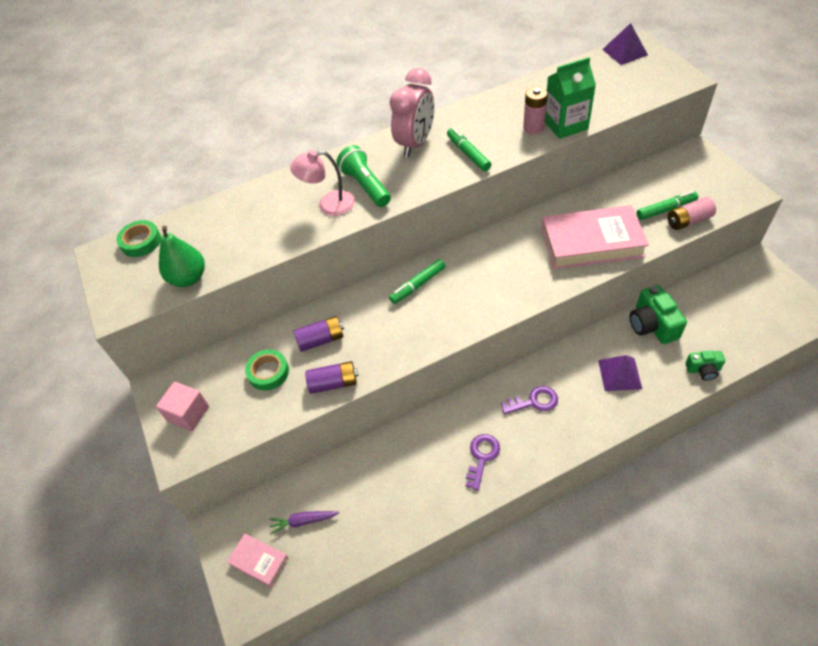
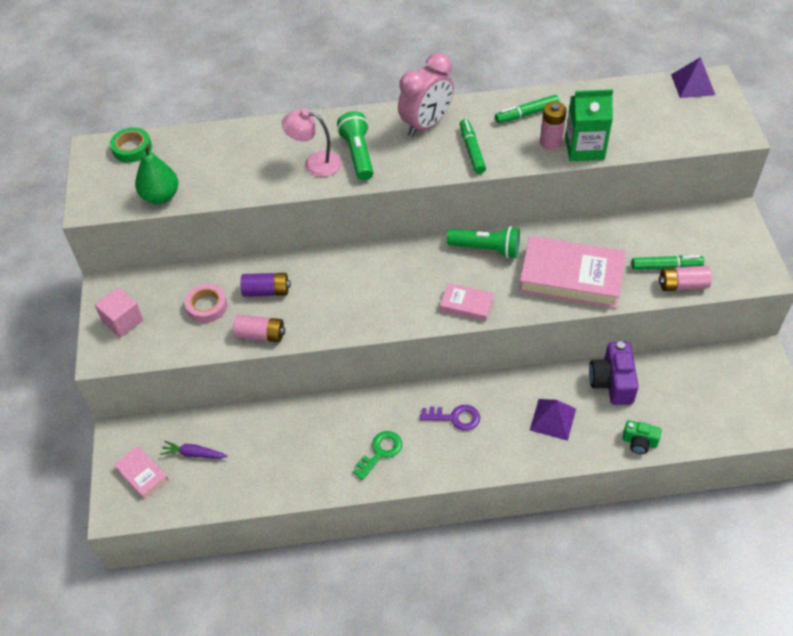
camera: 15 degrees right, 0 degrees up
(268, 372) = (207, 306): green tape -> pink tape
(333, 383) = (260, 335): purple battery -> pink battery
(418, 285) = (379, 267): green marker -> green marker (526, 114)
(482, 457) = (380, 452): purple key -> green key
(505, 240) = (486, 249): none -> green flashlight
(513, 294) = (466, 305): none -> pink book
(652, 325) = (612, 382): green camera -> purple camera

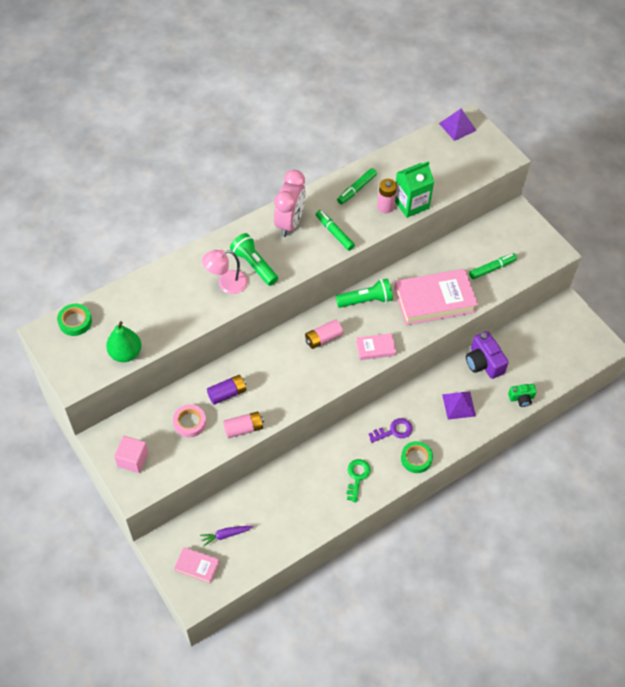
camera: 30 degrees left, 5 degrees up
(464, 460) = (416, 458): none -> green tape
(682, 285) = (509, 279): pink battery -> pink battery (323, 338)

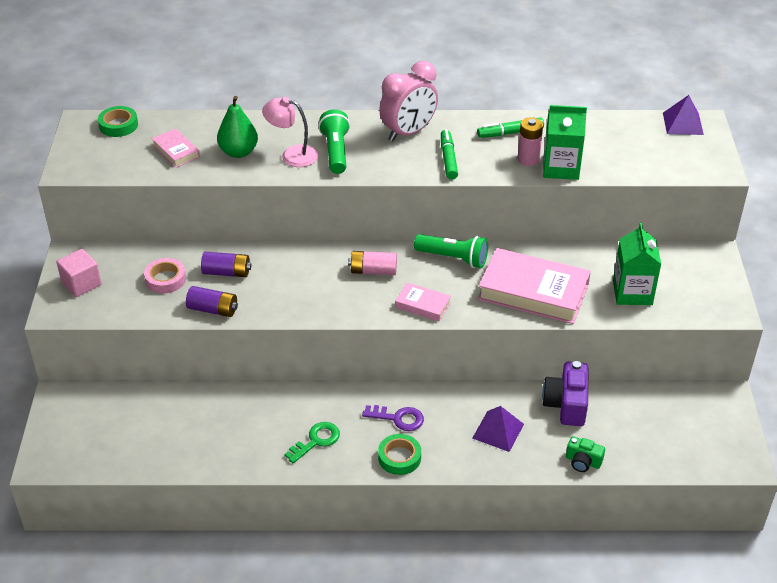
camera: 35 degrees right, 15 degrees down
(125, 353) = (137, 168): green pear -> green pear (238, 152)
(197, 566) = (75, 433): pink book -> pink book (176, 151)
(226, 535) = (130, 421): purple carrot -> none
(243, 428) = (213, 309): pink battery -> purple battery
(492, 268) = (632, 292): green marker -> green carton

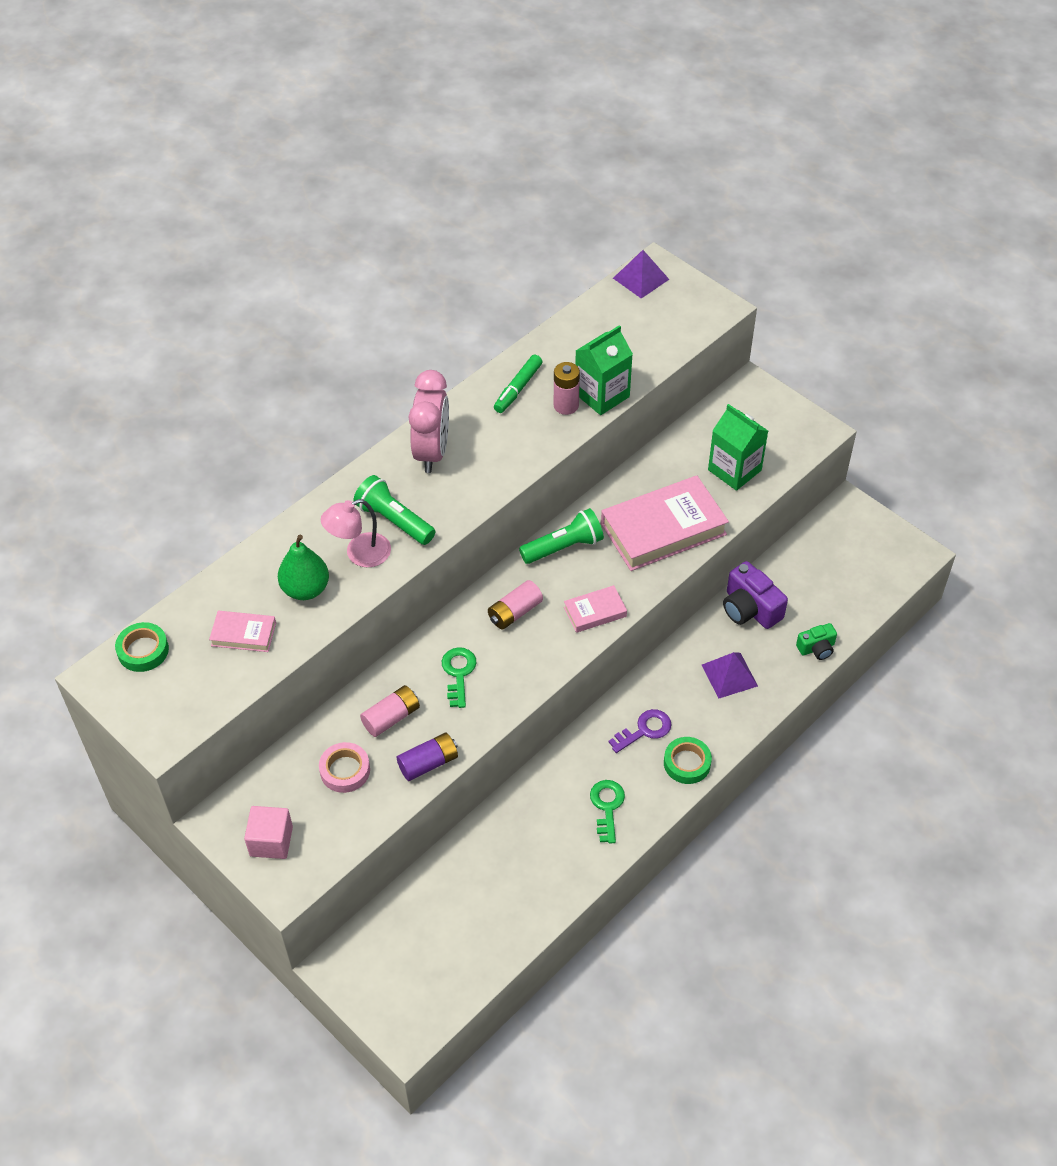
camera: 45 degrees left, 10 degrees up
(227, 272) = (391, 717): purple battery -> pink battery
(295, 278) = (458, 673): none -> green key
(448, 159) = (501, 454): green marker -> none

